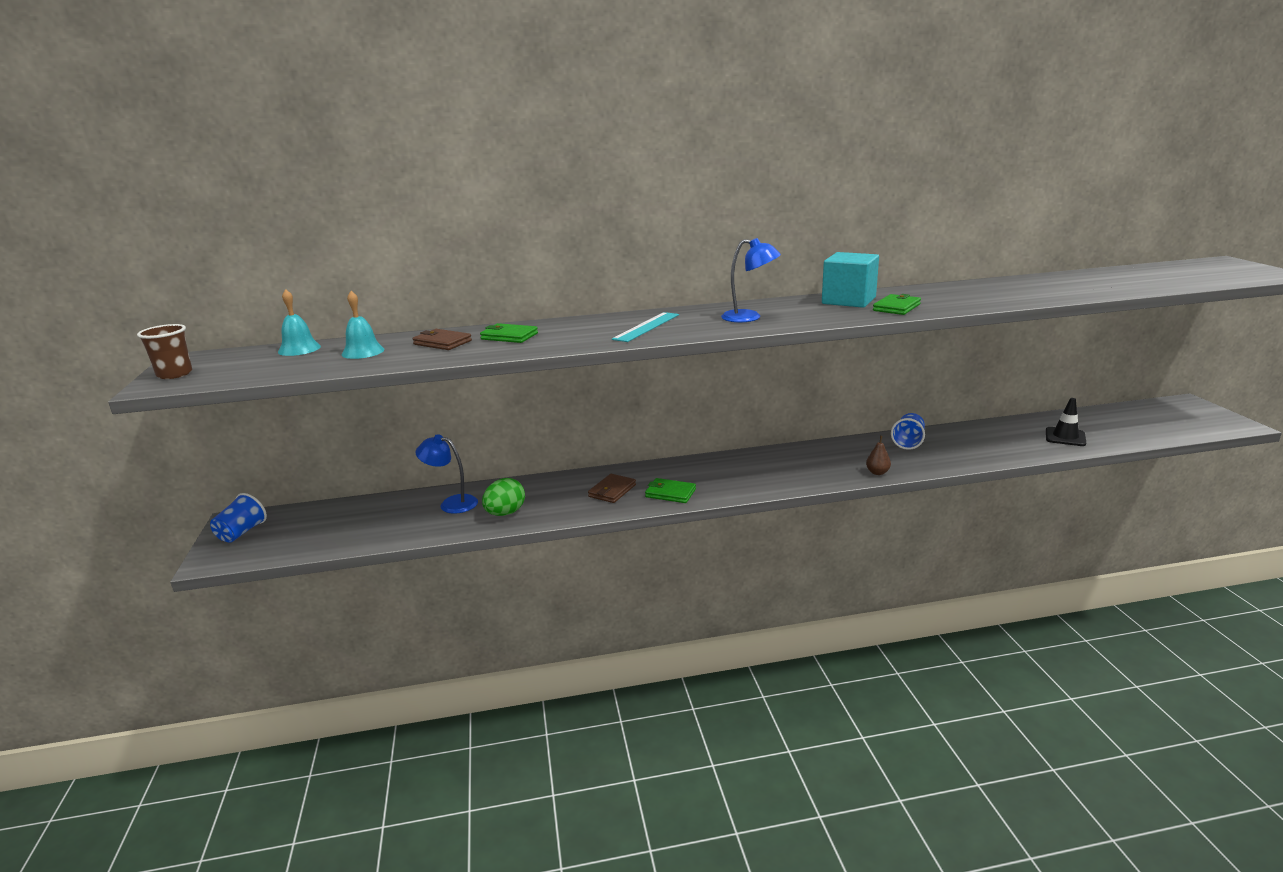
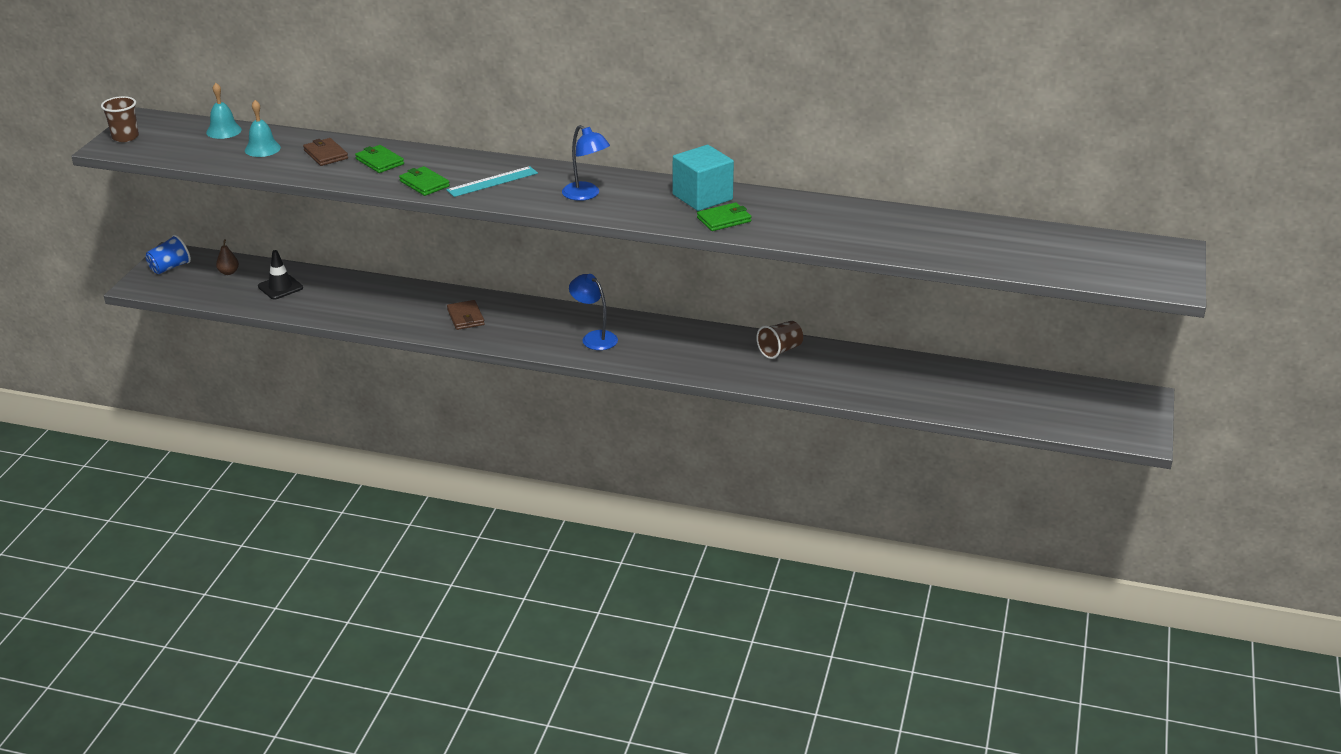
camera: 25 degrees right, 10 degrees up
(451, 503) = (334, 289): blue lamp -> blue lamp (594, 337)
(505, 513) = (365, 312): green egg -> none
(612, 491) = (465, 317): brown wallet -> brown wallet turned 75 degrees counterclockwise
(670, 493) = (508, 335): green wallet -> green wallet (424, 184)
(877, 472) = (705, 372): brown pear -> brown pear (228, 272)
(908, 442) = (780, 350): blue cup -> brown cup
(1065, 437) = (938, 393): black traffic cone -> black traffic cone (280, 287)

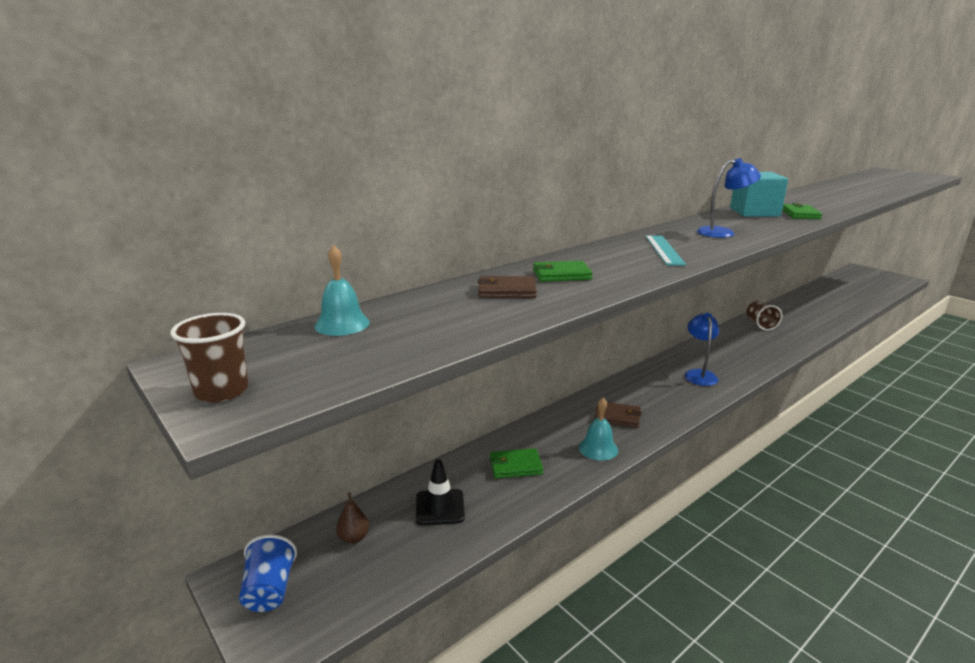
camera: 55 degrees left, 10 degrees down
(262, 149) = (437, 315): turquoise bell -> turquoise bell (598, 448)
(424, 184) = (641, 269): green wallet -> green wallet (515, 466)
(594, 337) = (699, 374): blue lamp -> blue lamp turned 105 degrees clockwise

